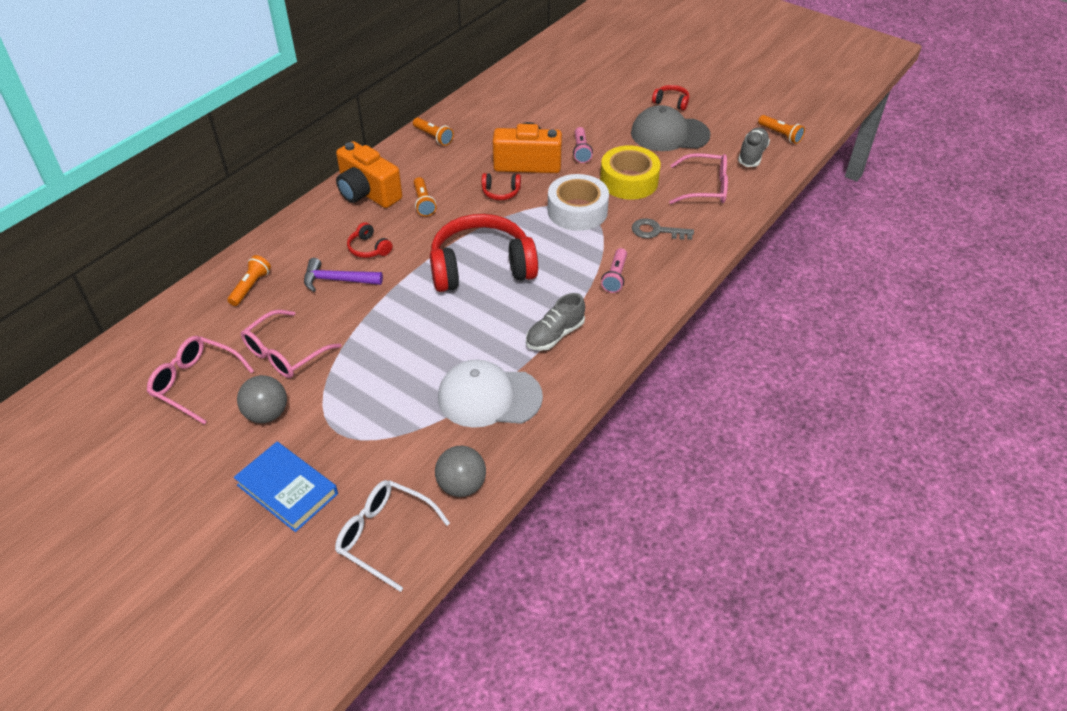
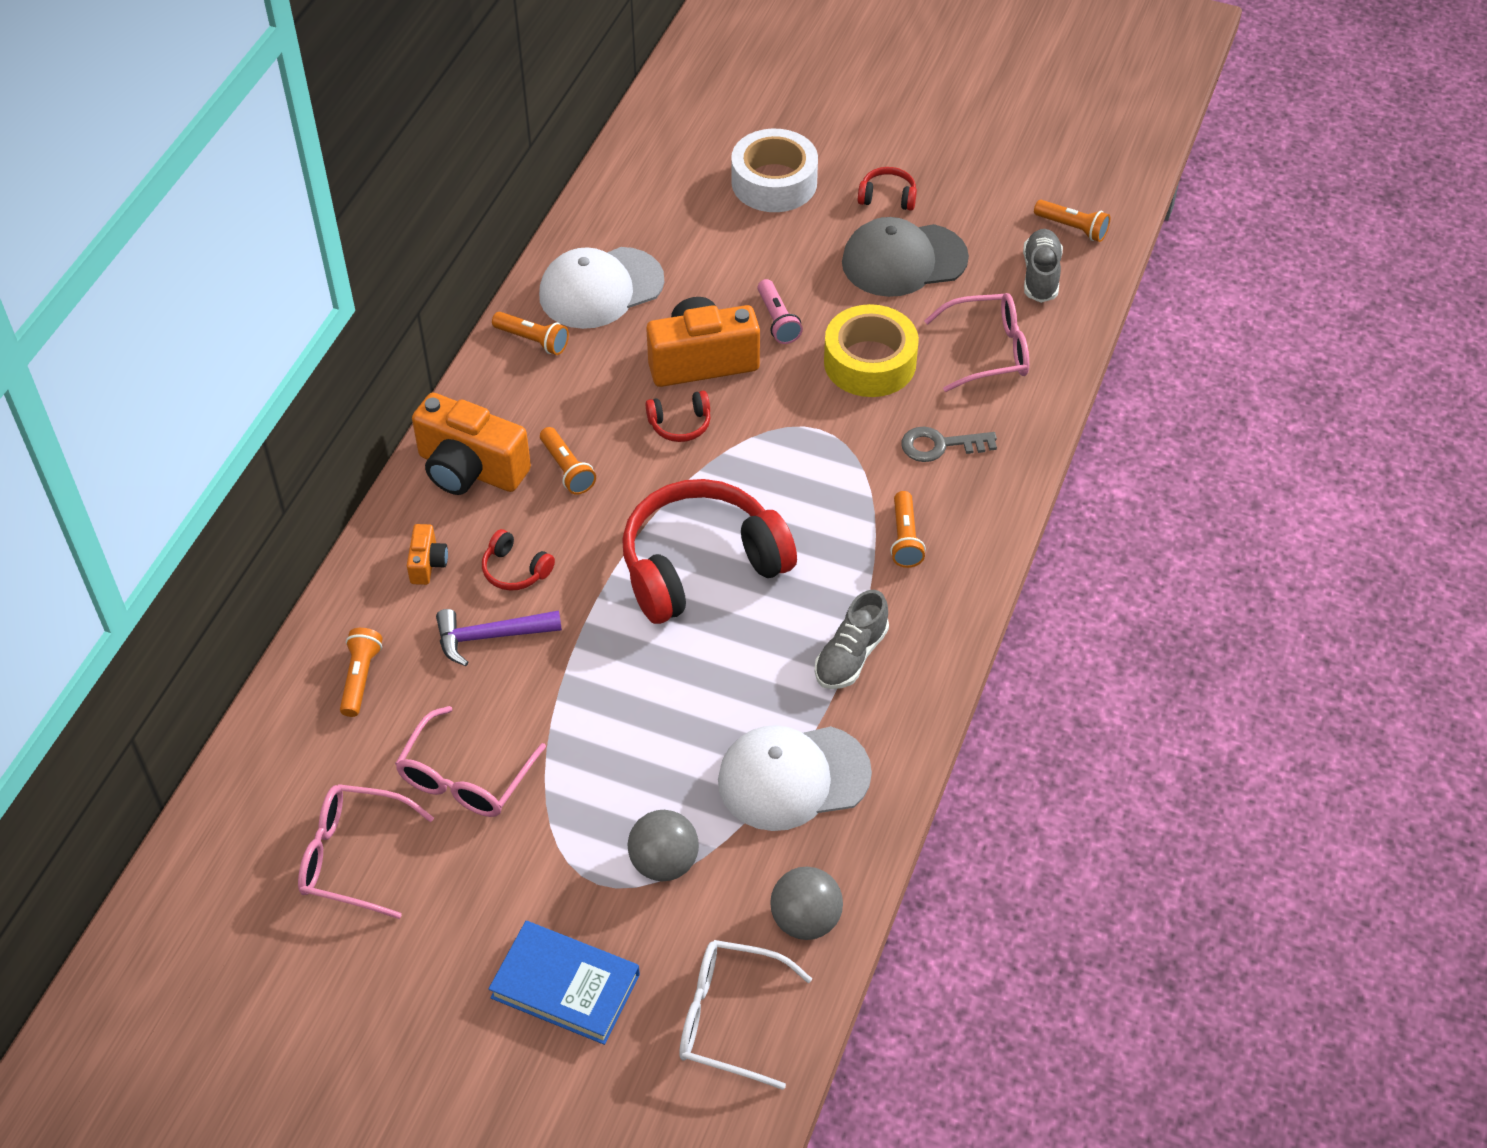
camera: 15 degrees left, 5 degrees up
(267, 414) = (483, 880): grey ball -> grey ball (664, 862)
(319, 235) = (427, 564): none -> orange camera
(484, 119) = (601, 288): none -> white cap
(577, 211) = (810, 434): white tape -> white tape (774, 182)
(615, 277) = (905, 538): pink flashlight -> orange flashlight

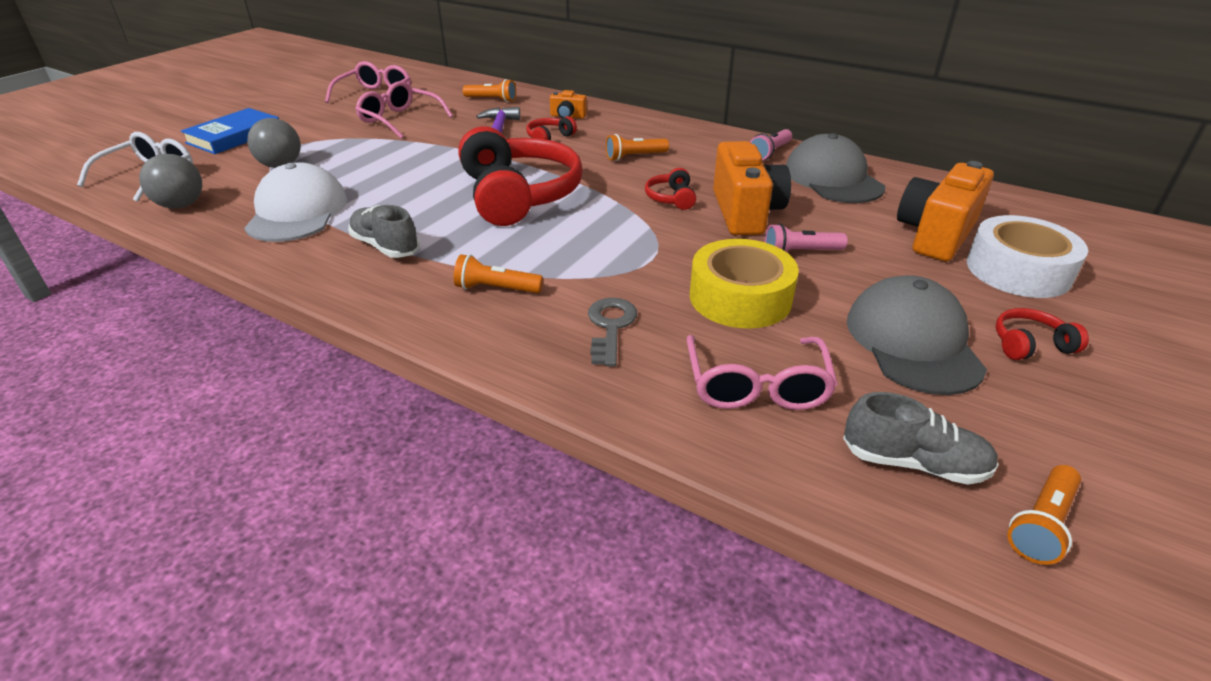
camera: 100 degrees right, 15 degrees down
(470, 469) = (644, 129): orange camera -> orange camera (935, 235)
(532, 340) = (770, 152): orange flashlight -> pink flashlight
(601, 288) = (832, 178): white cap -> grey cap
(887, 197) = (1030, 345): red headphones -> red headphones turned 120 degrees counterclockwise

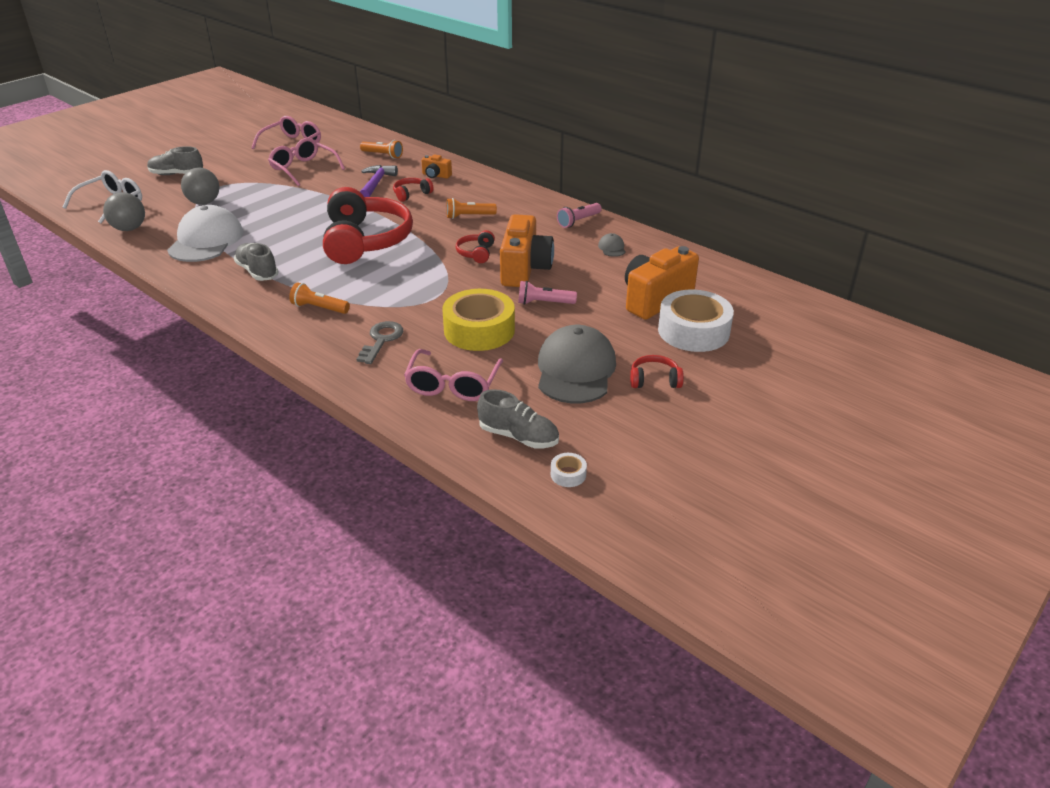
camera: 10 degrees right, 0 degrees up
(235, 136) = (177, 174): blue book -> grey shoe
(832, 178) = (612, 248): grey cap -> grey cap, size x0.40
(1041, 524) = (568, 474): orange flashlight -> white tape

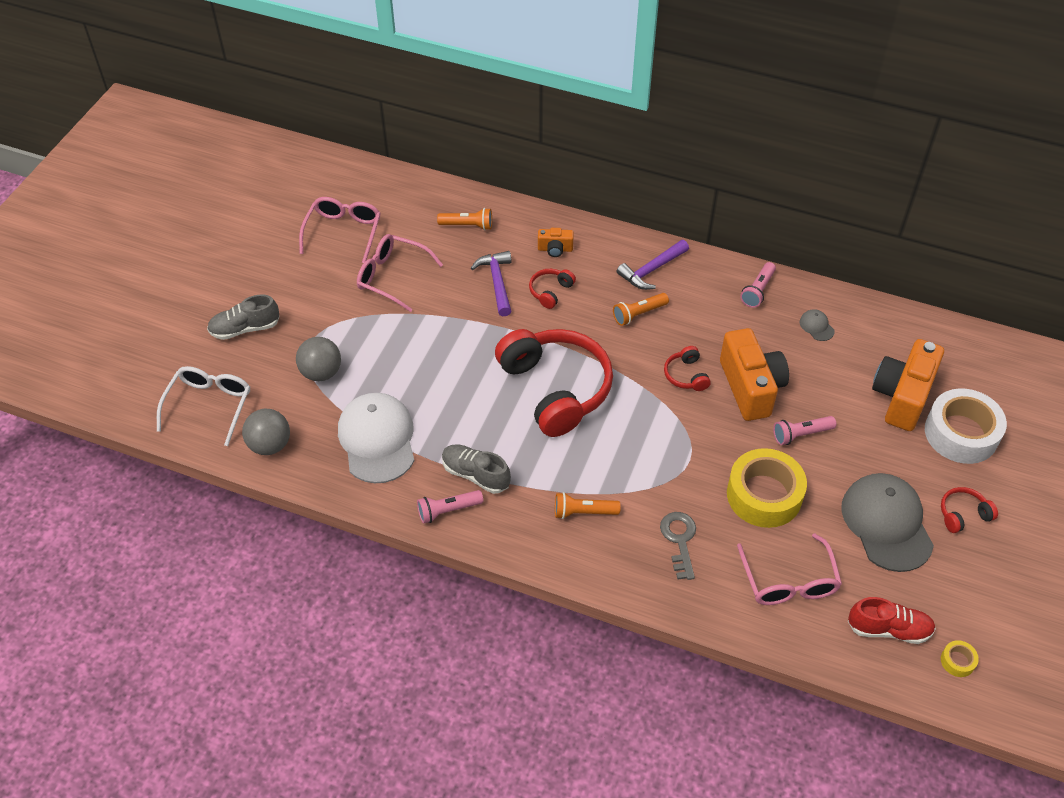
camera: 20 degrees left, 15 degrees up
(217, 285) = (448, 510): none -> pink flashlight
(500, 197) = (651, 270): none -> purple hammer
(518, 436) = (888, 629): grey shoe -> red shoe
(568, 474) = (957, 661): white tape -> yellow tape

